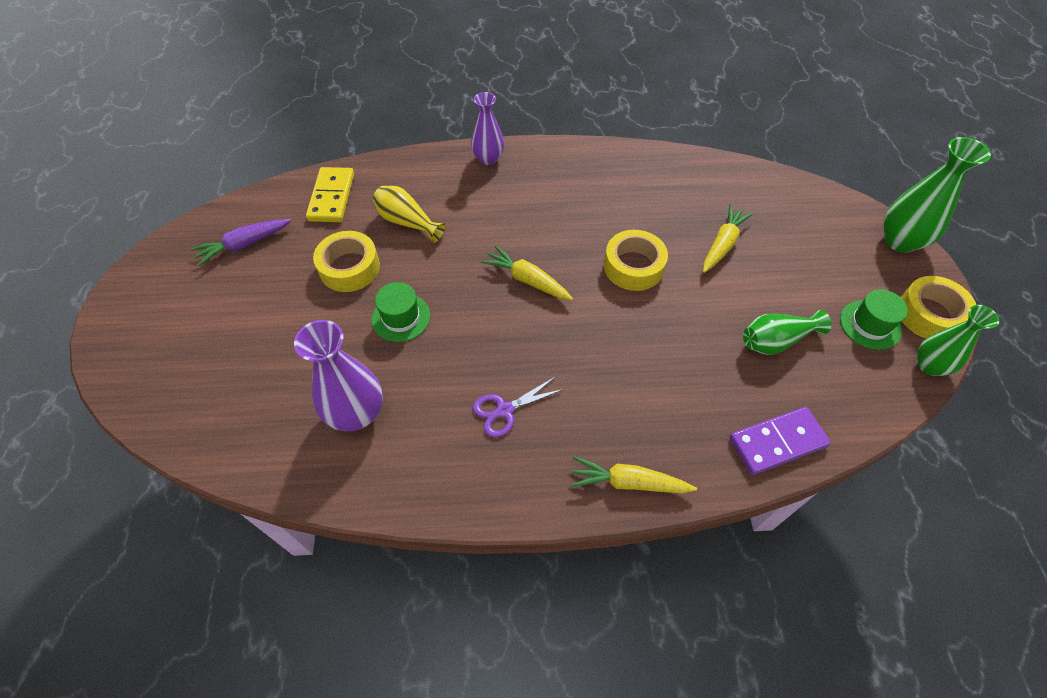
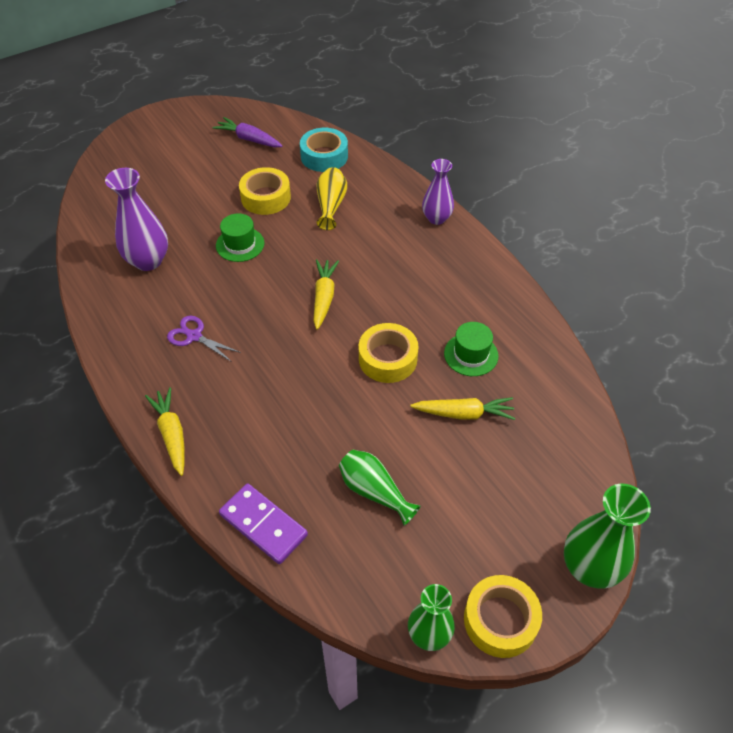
camera: 60 degrees right, 5 degrees down
(332, 197) = (324, 156): yellow domino -> turquoise tape
(870, 325) = (447, 566): green hat -> green hat (471, 354)

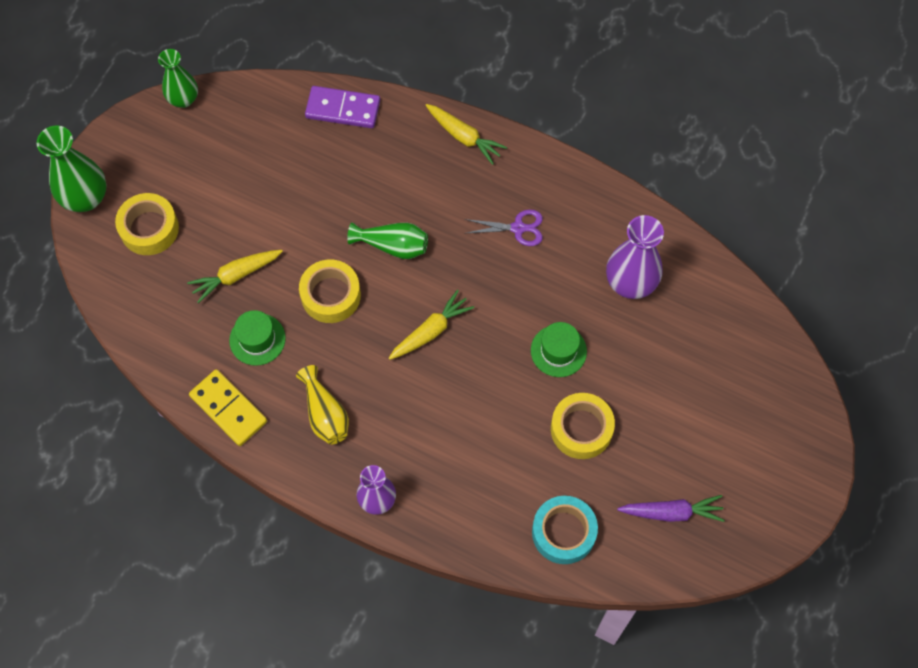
camera: 150 degrees right, 15 degrees up
(324, 297) = (431, 331): yellow carrot -> yellow carrot turned 105 degrees counterclockwise
(331, 205) = (503, 456): yellow vase -> yellow vase (325, 414)
(374, 491) = (275, 173): green vase -> green vase (393, 246)
(500, 620) = (138, 131): yellow tape -> yellow tape (149, 228)
(521, 316) = (228, 409): none -> yellow domino

